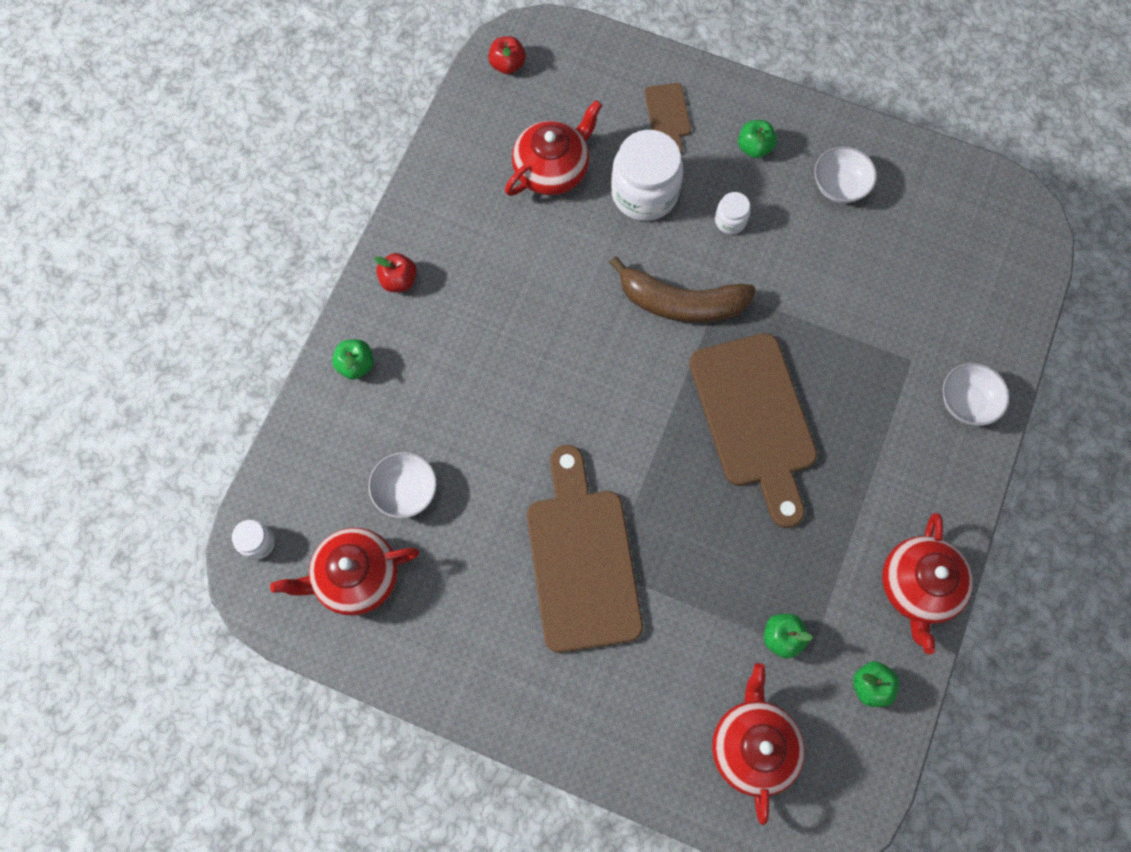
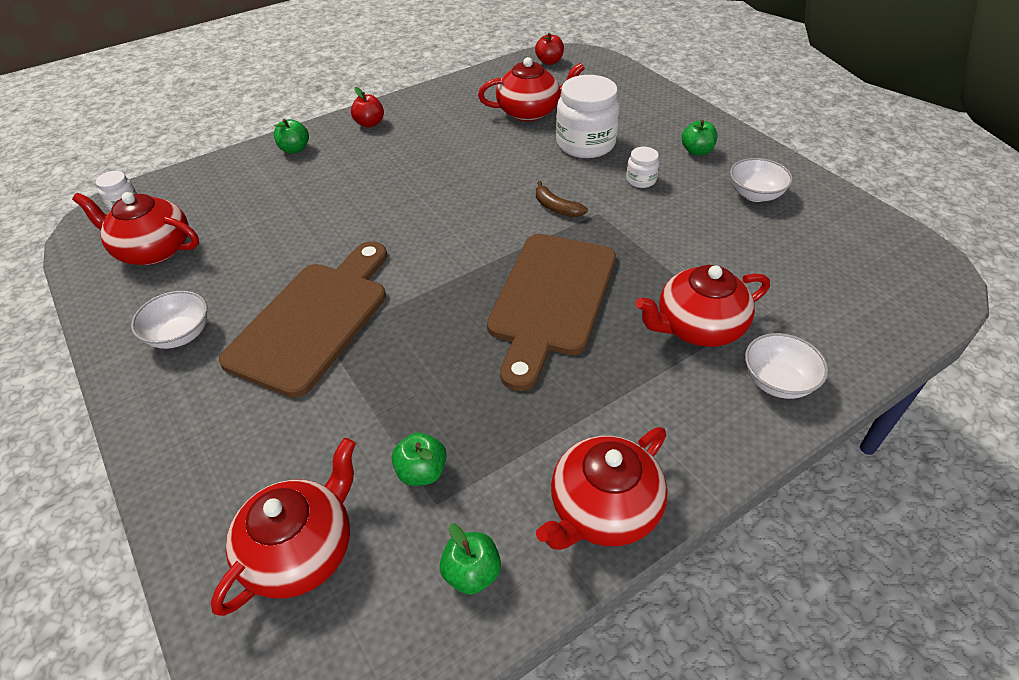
camera: 35 degrees right, 25 degrees down
(406, 491) = (244, 221): white bowl -> white bowl (180, 335)
(668, 115) = (641, 115): brown cutting board -> none
(681, 302) = (556, 207): brown banana -> brown banana, size x0.49
(883, 380) = (698, 327): none -> red teapot

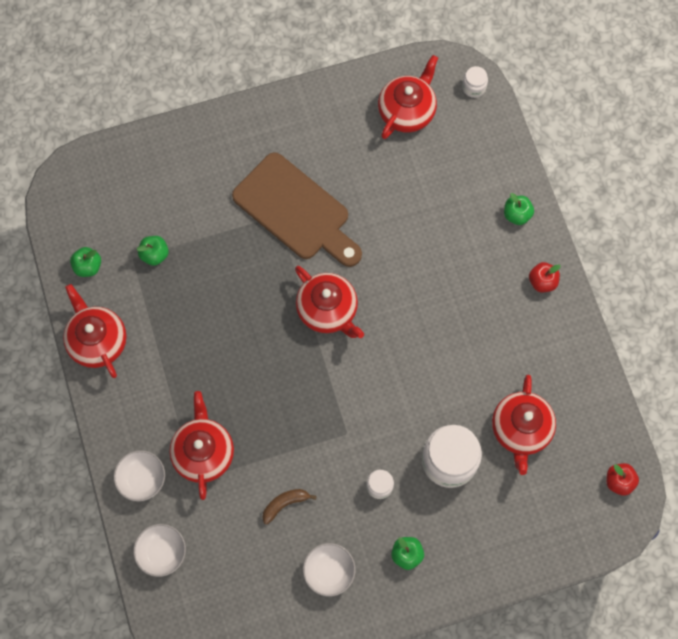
camera: 105 degrees right, 25 degrees up
(180, 335) = (310, 130): white bowl -> white bowl (162, 552)
(301, 550) = (130, 190): red teapot -> red teapot (328, 310)
(551, 299) = (263, 366): brown cutting board -> none
(556, 207) = (364, 404): brown banana -> brown banana (285, 504)

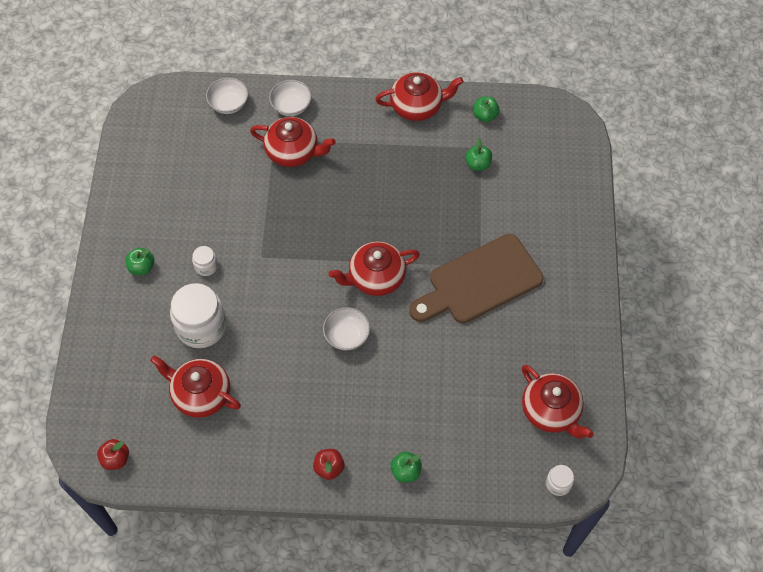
camera: 110 degrees right, 10 degrees down
(285, 504) = (225, 194): brown banana -> none
(329, 571) = (157, 208): white bowl -> white bowl (347, 336)

